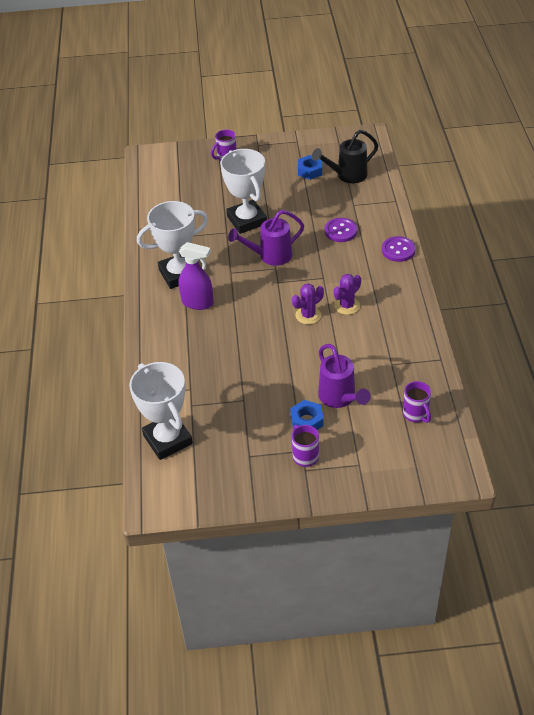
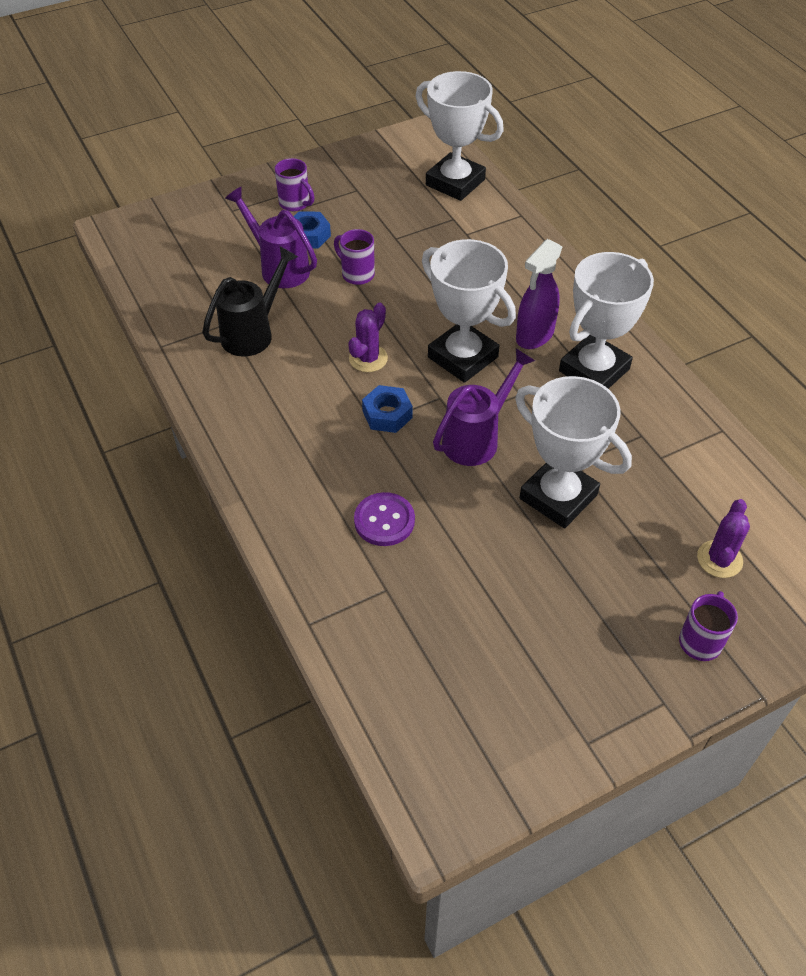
camera: 155 degrees right, 5 degrees up
(198, 303) = (534, 336): purple spray bottle -> purple spray bottle turned 45 degrees counterclockwise
(250, 301) = (462, 357): none -> white trophy
(310, 171) = (511, 656): blue nut -> blue nut (387, 414)
(347, 175) = (430, 666): black watering can -> black watering can (253, 333)
(347, 306) = (318, 387): purple cactus -> purple cactus (719, 559)
(398, 250) = (270, 508): purple button -> none
(416, 414) = (179, 273): purple mug -> purple mug (357, 274)

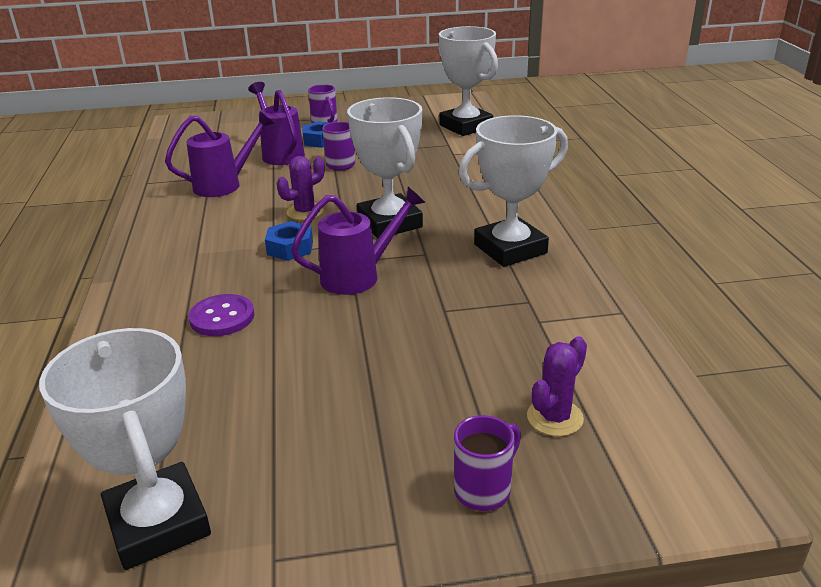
camera: 20 degrees right, 20 degrees down
(253, 333) = (224, 185): black watering can -> purple watering can
(534, 336) = (467, 219): purple spray bottle -> none
(558, 497) = (407, 331): white trophy -> white trophy (158, 523)

